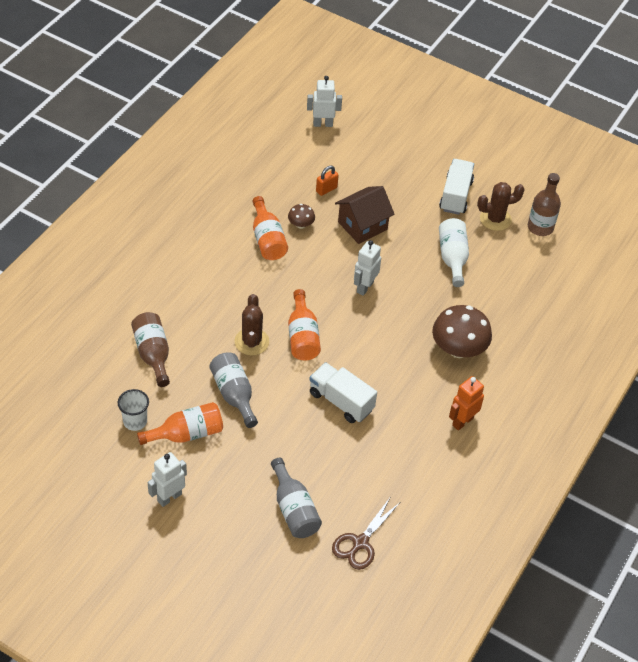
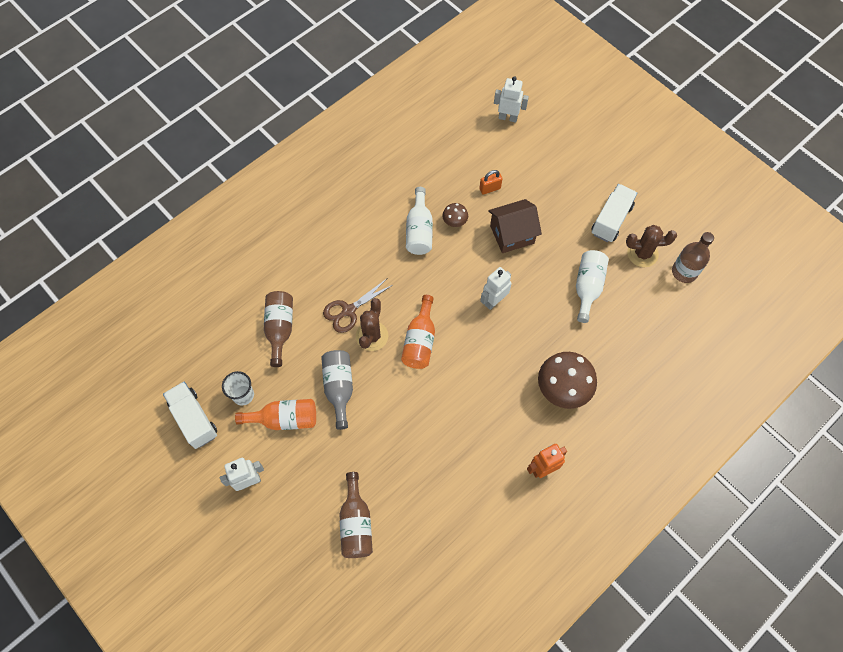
camera: 20 degrees right, 15 degrees up
(267, 239) = (419, 230): orange bottle -> white bottle
(294, 509) = (356, 523): grey bottle -> brown bottle
(341, 401) = (434, 419): white truck -> white truck (194, 419)
(360, 543) = (406, 575): brown scissors -> brown scissors (348, 311)

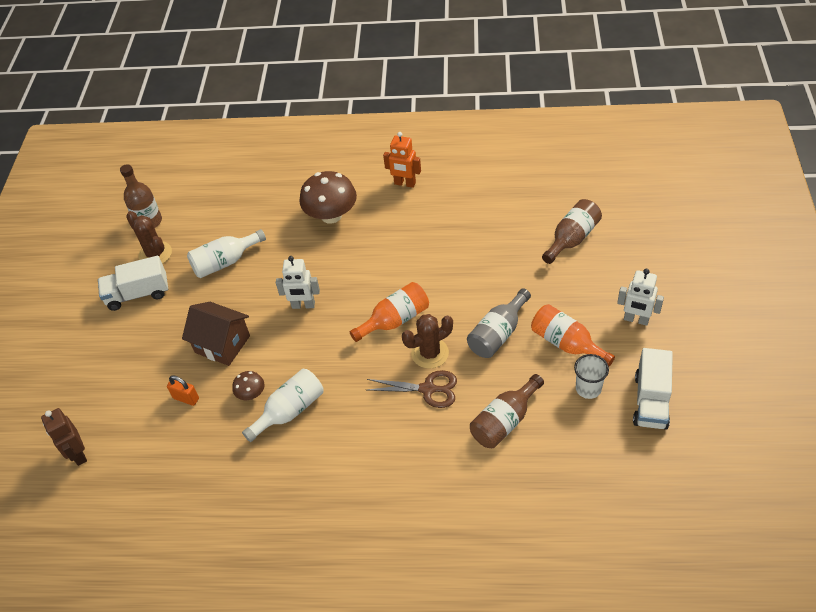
camera: 130 degrees left, 15 degrees down
(508, 117) = (78, 454): white robot -> brown robot

